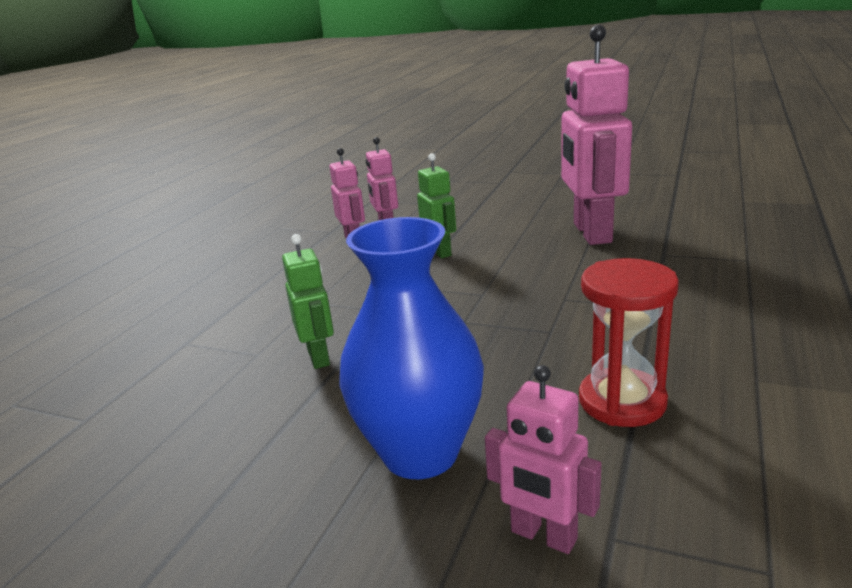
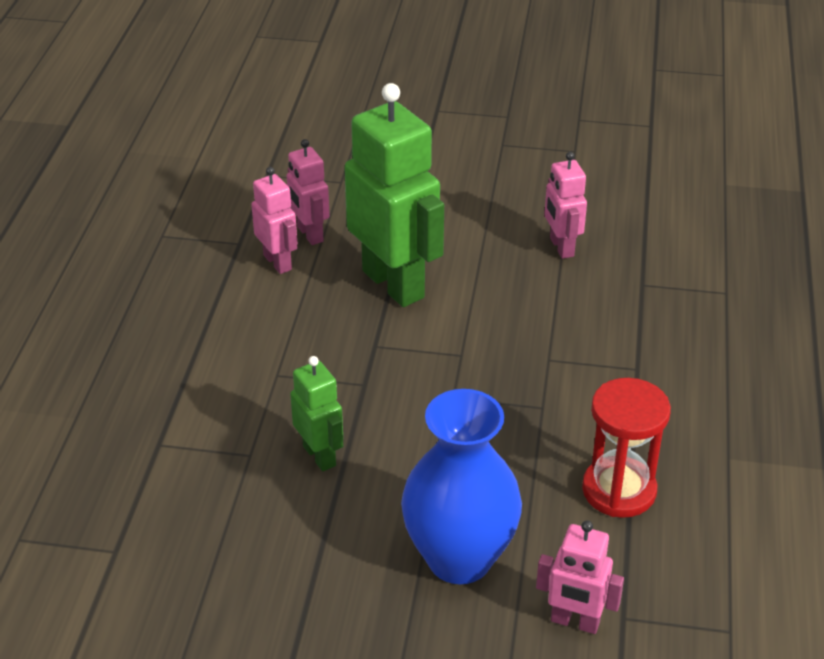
camera: 15 degrees left, 15 degrees up
(440, 252) = (394, 284): green robot -> green robot, size x1.97
(591, 233) = (561, 247): pink robot -> pink robot, size x0.51

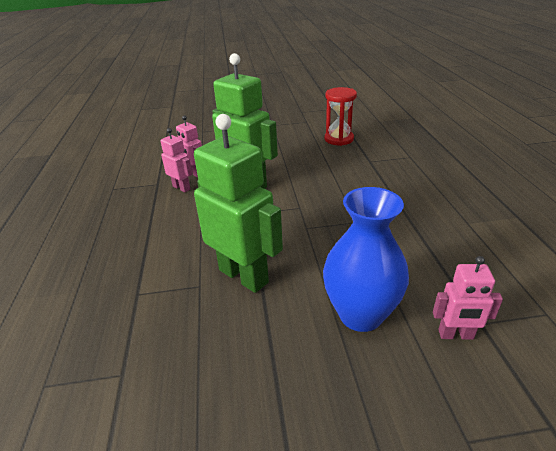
camera: 15 degrees left, 5 degrees down
(320, 456) = (244, 276): green robot -> green robot, size x1.97
(561, 247) = (322, 155): pink robot -> none
(619, 490) = (425, 252): red hourglass -> red hourglass (339, 139)

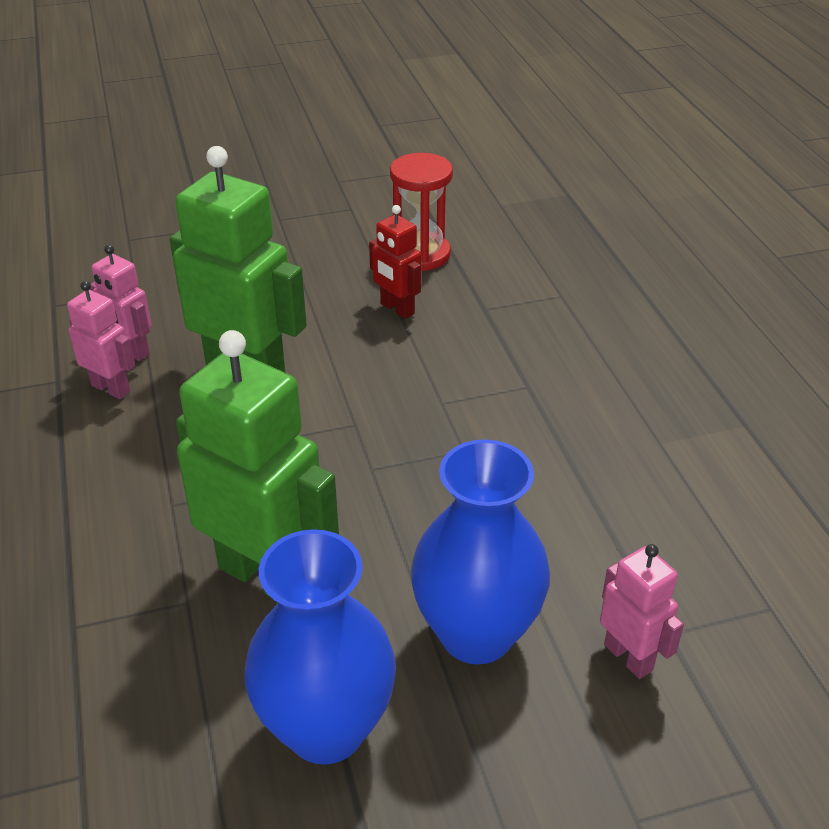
camera: 10 degrees left, 5 degrees up
(267, 361) = (326, 729): none -> blue vase
(325, 160) = (397, 309): none -> red robot
(456, 335) = (629, 657): pink robot -> pink robot turned 120 degrees counterclockwise

